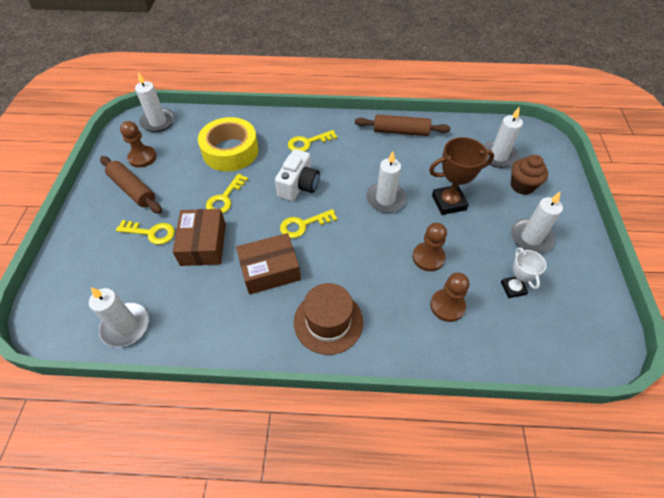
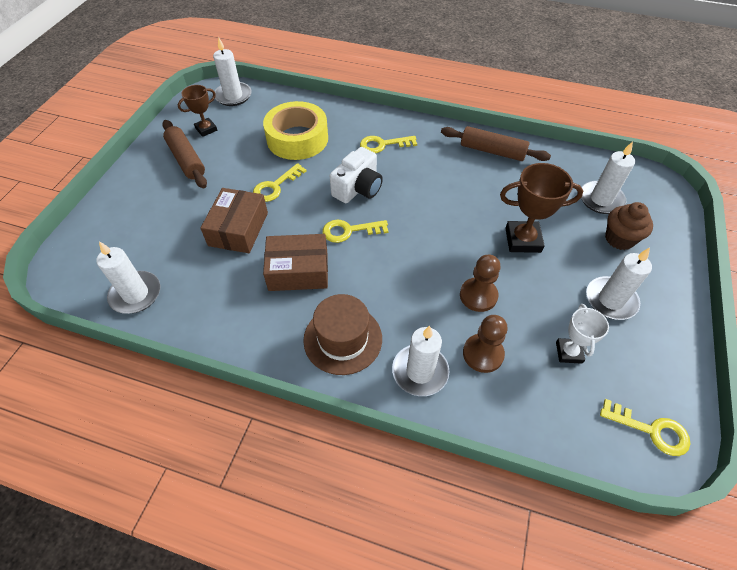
camera: 15 degrees right, 0 degrees up
(142, 157) = (206, 129): brown pawn -> brown trophy
(151, 233) = (190, 206): yellow key -> yellow key (651, 430)
(385, 199) = (450, 221): white candle -> white candle (420, 371)

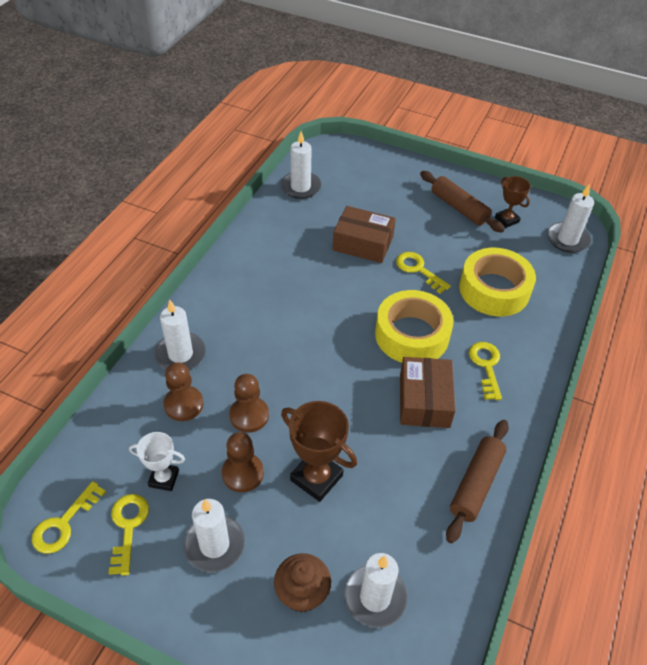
camera: 95 degrees right, 5 degrees down
(186, 160) = (459, 208): brown rolling pin -> brown rolling pin turned 75 degrees clockwise
(298, 271) = (306, 281): brown box -> brown box (424, 400)
(343, 339) = (227, 306): brown hat -> none
(349, 231) = (350, 322): yellow key -> yellow key (128, 527)
(358, 188) = (412, 335): white camera -> yellow tape
(523, 240) = (316, 478): brown trophy -> brown trophy turned 60 degrees counterclockwise
(539, 291) = (243, 473): none -> brown pawn

